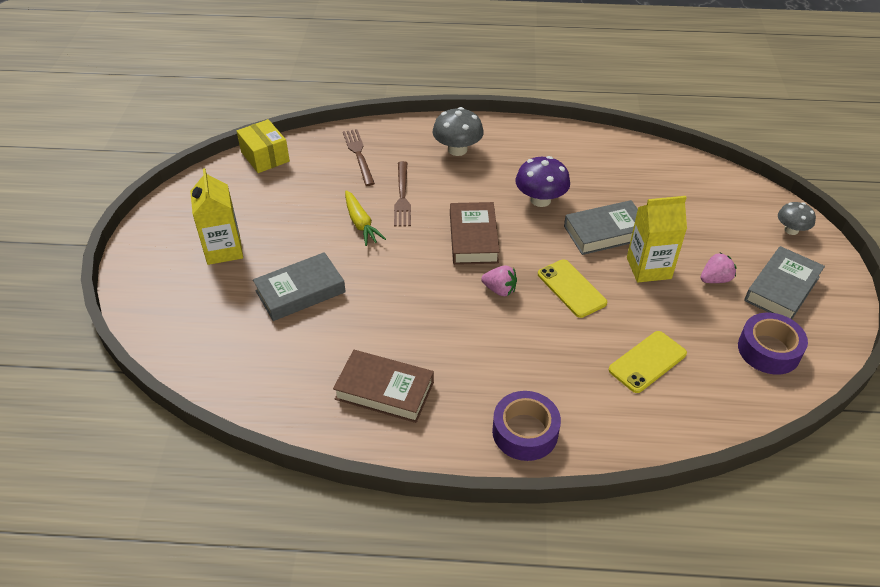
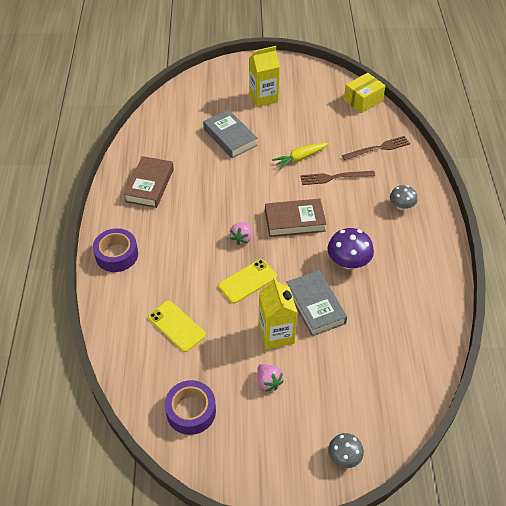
camera: 85 degrees right, 5 degrees up
(457, 150) = (401, 206): grey mushroom -> grey mushroom, size x0.64
(782, 289) = (262, 434): grey book -> none

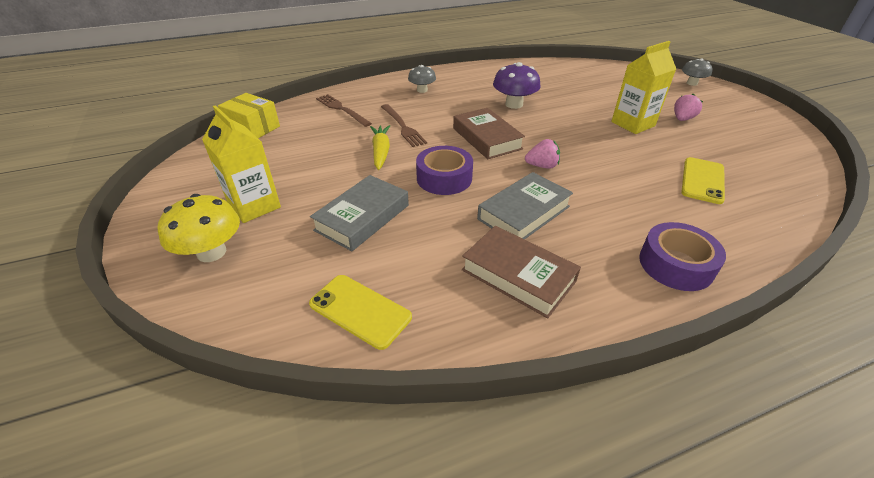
camera: 110 degrees left, 10 degrees down
(150, 185) = (518, 275): brown book -> brown book turned 45 degrees clockwise
(191, 411) = (767, 149): purple tape -> purple tape (444, 178)
(230, 82) = (211, 252): none -> yellow mushroom
(247, 281) = (594, 150): yellow phone -> yellow phone (360, 311)
(300, 158) = (381, 152): yellow carrot -> yellow carrot turned 135 degrees counterclockwise
(315, 306) = (580, 111): grey book -> grey book (524, 213)

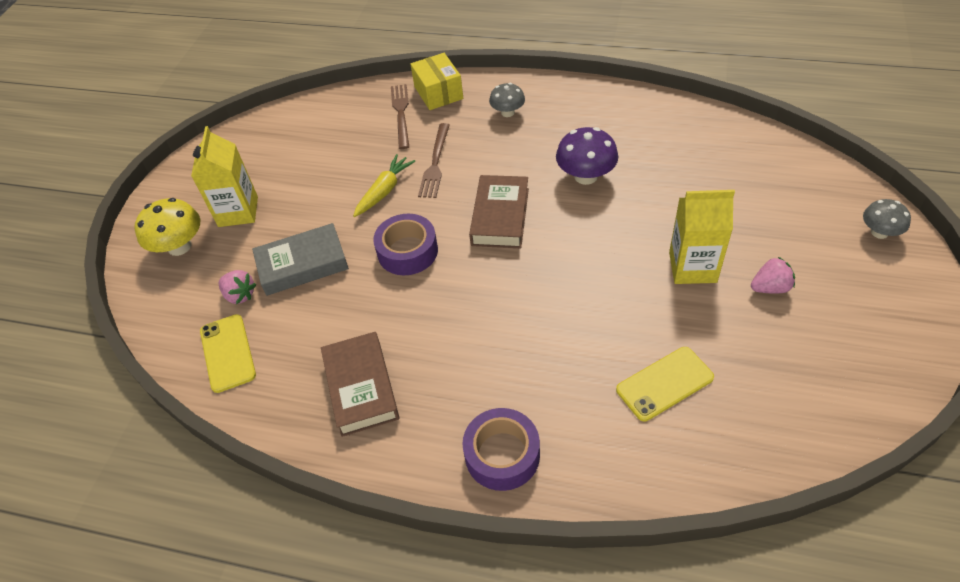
camera: 40 degrees right, 10 degrees up
(253, 128) = (305, 111): yellow box -> yellow box (438, 93)
(524, 213) = (434, 327): grey book -> none
(542, 166) = (514, 280): pink strawberry -> pink strawberry (240, 295)

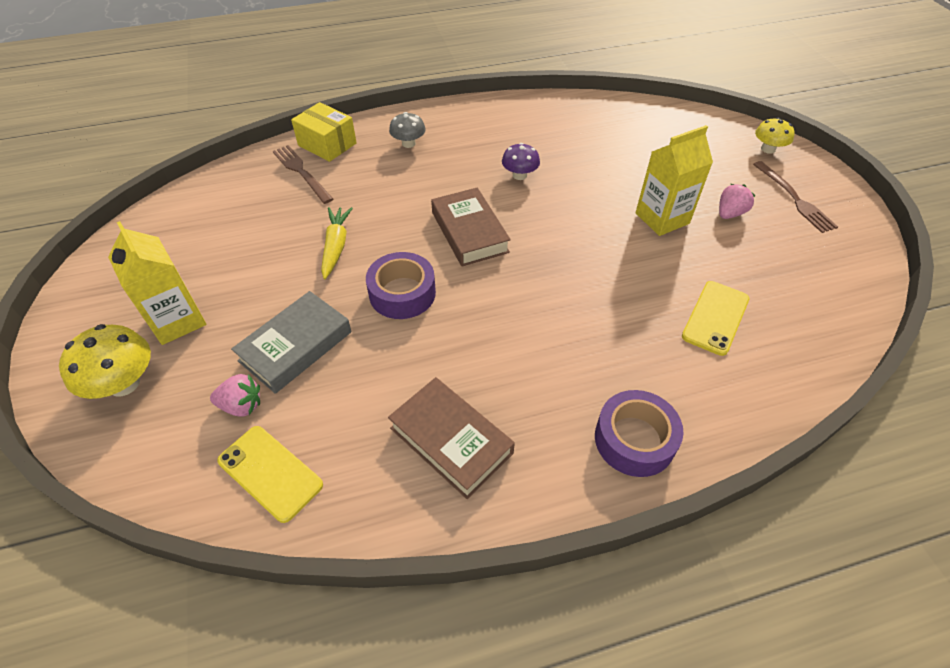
camera: 35 degrees left, 0 degrees up
(435, 163) = (370, 206): brown fork -> brown fork (794, 198)
(585, 176) = (519, 175): purple mushroom -> purple mushroom, size x0.64
(879, 232) = (768, 149): grey mushroom -> yellow mushroom

